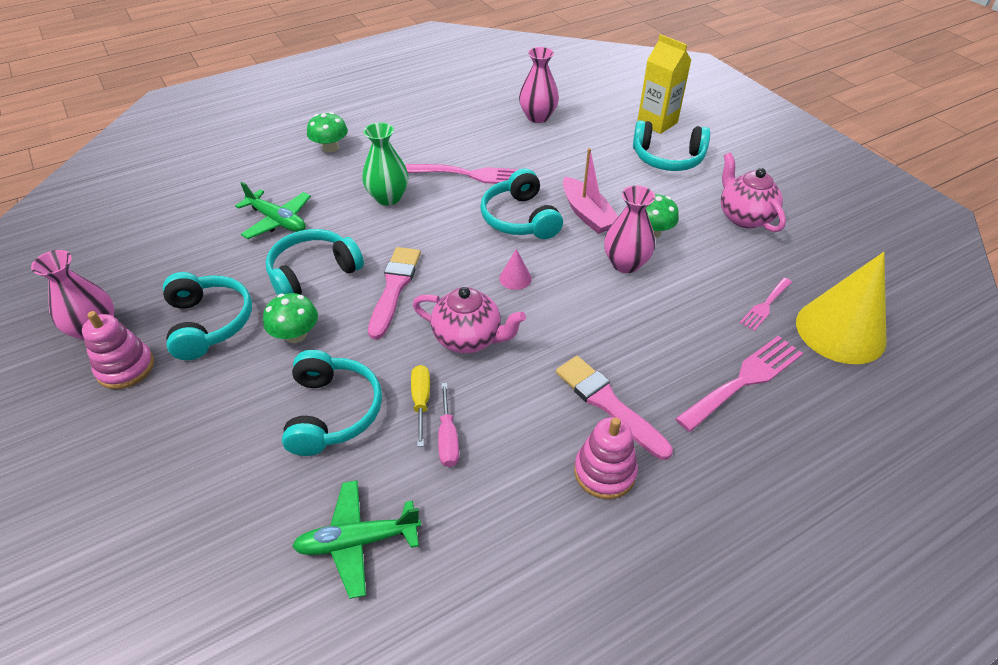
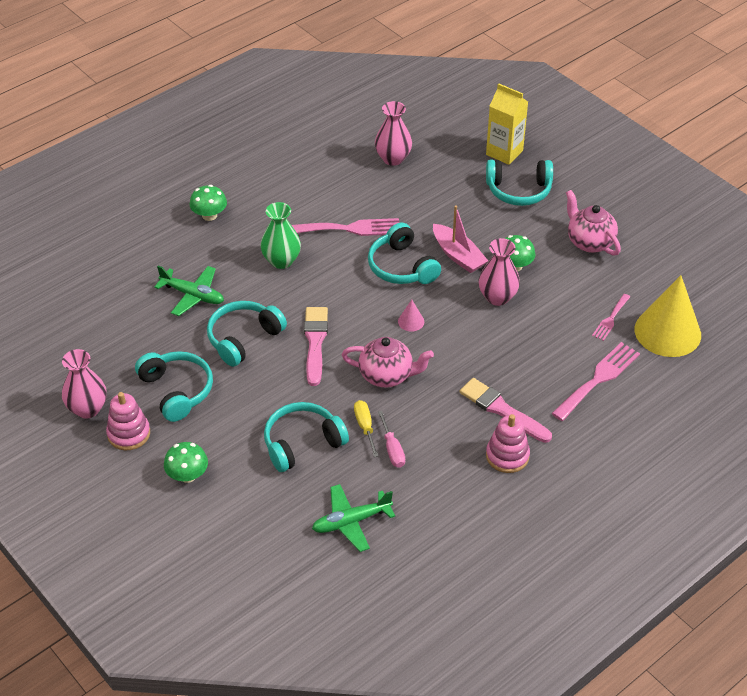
camera: 10 degrees left, 0 degrees up
(296, 335) = (250, 391): green mushroom -> green mushroom (187, 475)
(333, 412) = (302, 443): turquoise headphones -> turquoise headphones turned 105 degrees counterclockwise

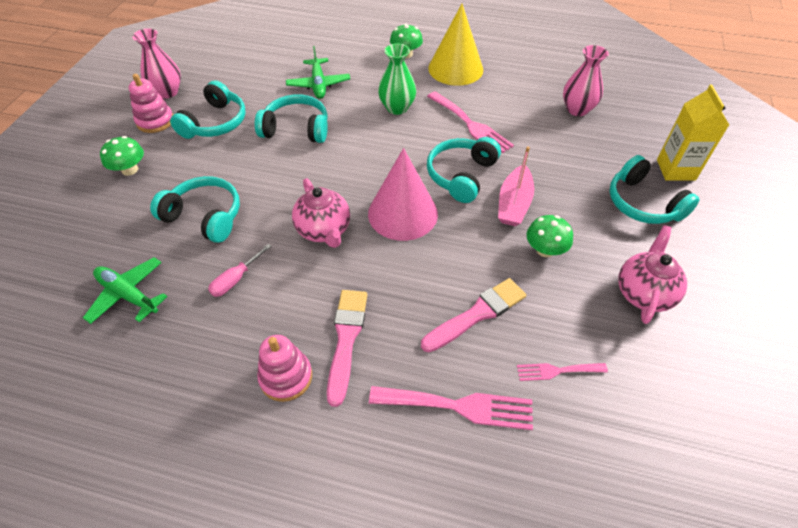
camera: 55 degrees right, 5 degrees up
(315, 342) = (325, 168): pink brush -> pink brush (477, 314)
(365, 427) = (250, 247): yellow screwdriver -> none
(411, 321) = (402, 213): pink cone -> pink cone, size x2.48
(497, 297) = (491, 258): pink vase -> none
(667, 332) = (594, 442): yellow cone -> yellow cone (455, 69)

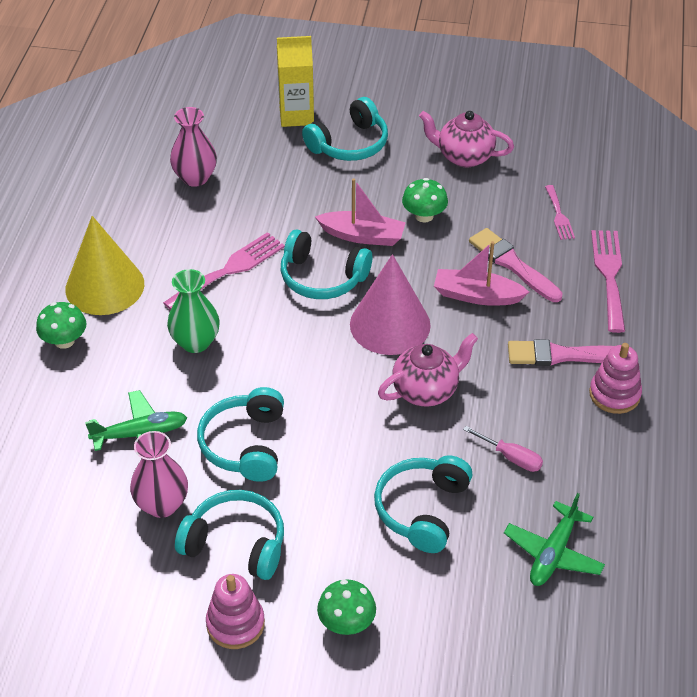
camera: 95 degrees left, 5 degrees down
(167, 92) = (159, 629): pink vase -> pink vase (162, 504)
(434, 278) = (476, 295): none -> pink boat

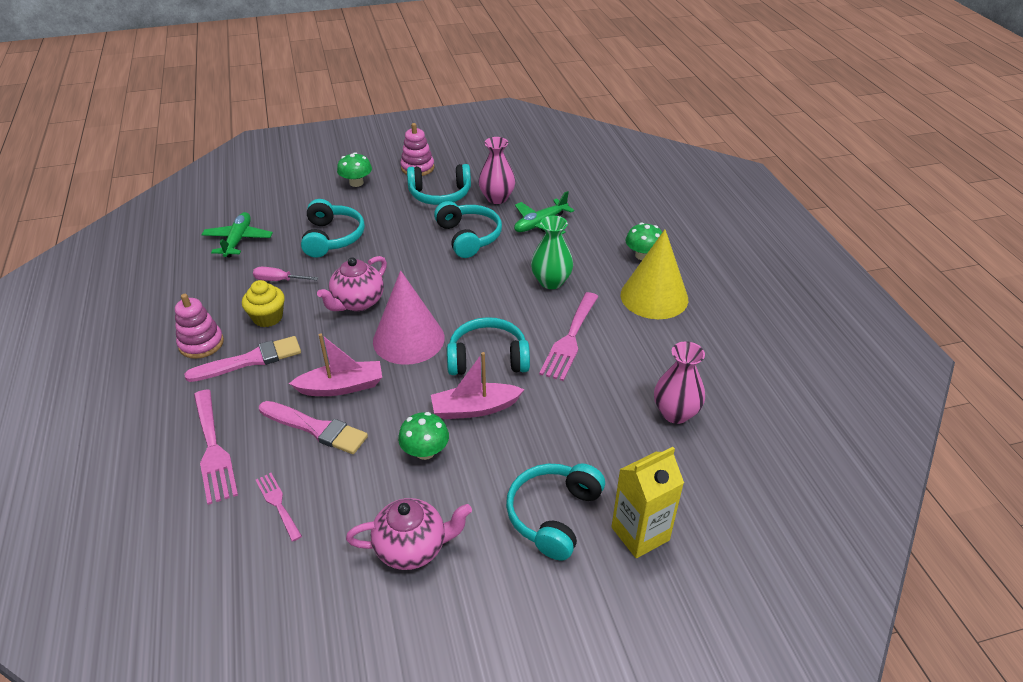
camera: 155 degrees right, 5 degrees down
(535, 404) = (268, 317): none -> yellow cupcake

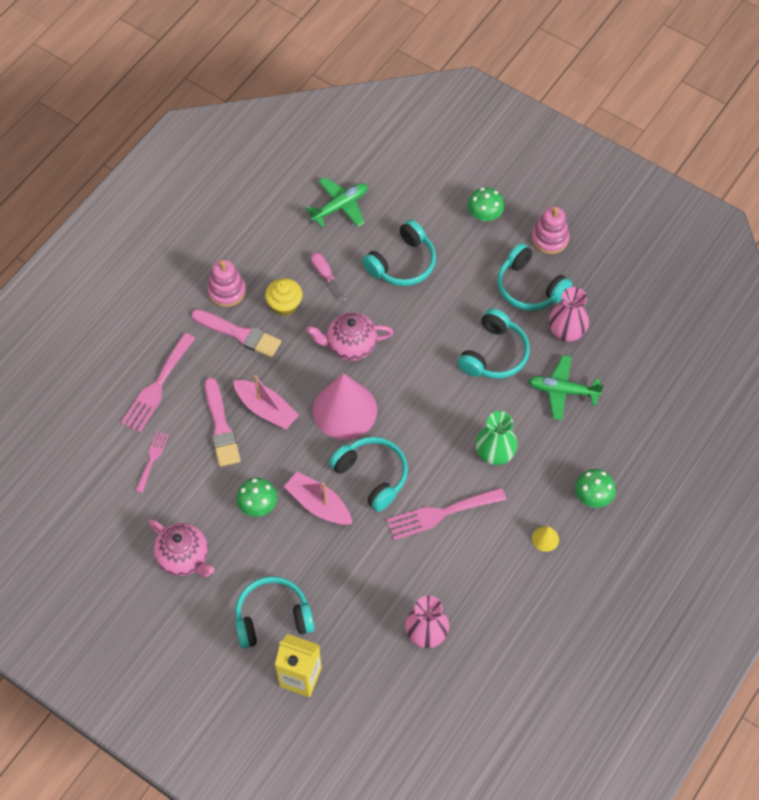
camera: 50 degrees right, 20 degrees up
(654, 297) = (545, 538): yellow cone -> yellow cone, size x0.40

